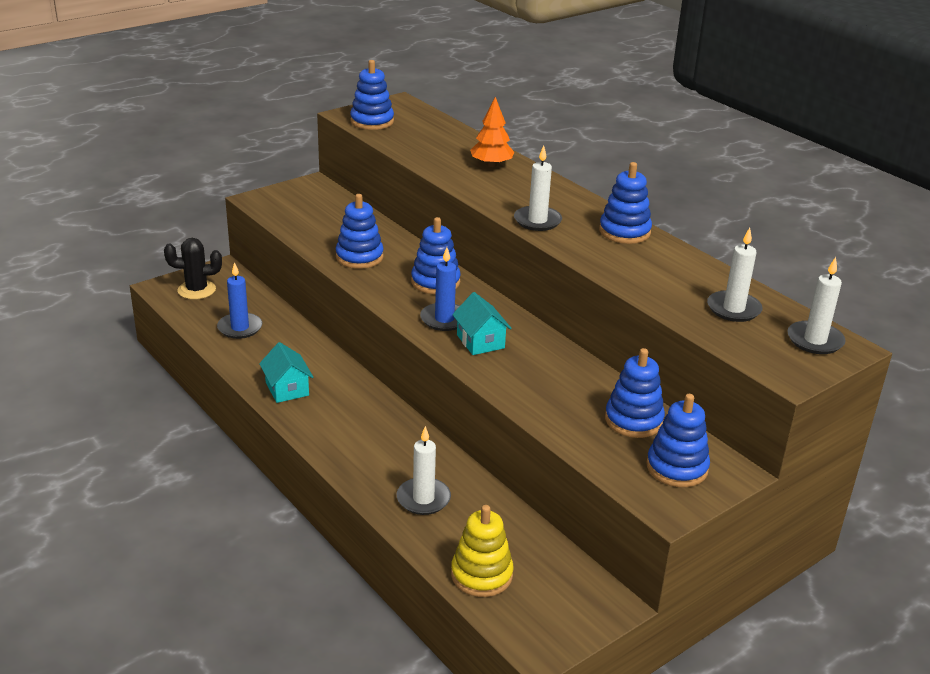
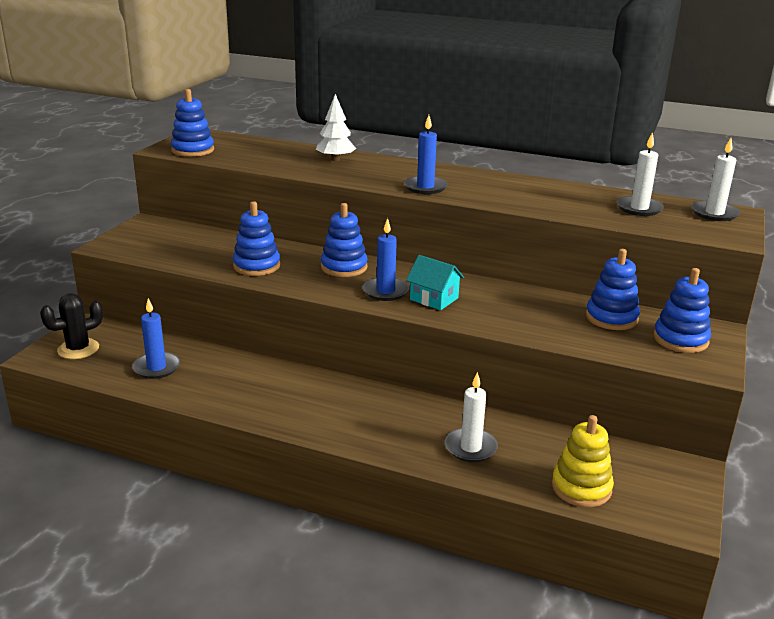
camera: 30 degrees left, 5 degrees down
(287, 389) = (257, 403): turquoise house -> none
(491, 165) = (335, 159): orange tree -> white tree
(537, 221) = (425, 187): white candle -> blue candle
(624, 232) = (497, 180): blue stacking toy -> none

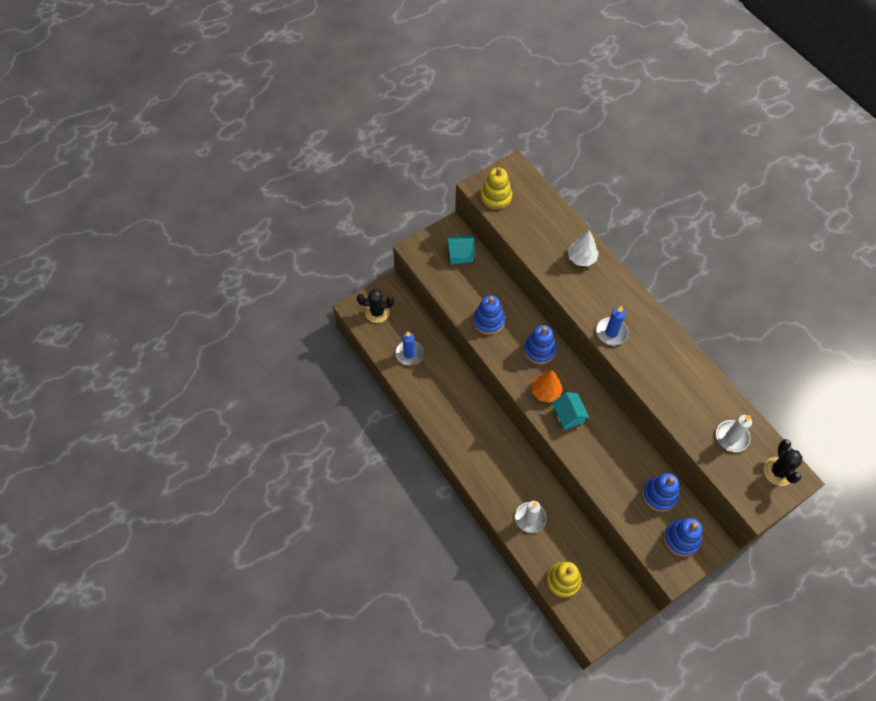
camera: 35 degrees right, 35 degrees up
(173, 235) = (460, 254): none -> turquoise house
(193, 150) = (496, 197): blue stacking toy -> yellow stacking toy
(385, 291) = (545, 391): blue candle -> orange tree
(714, 213) = (778, 471): white candle -> black cactus

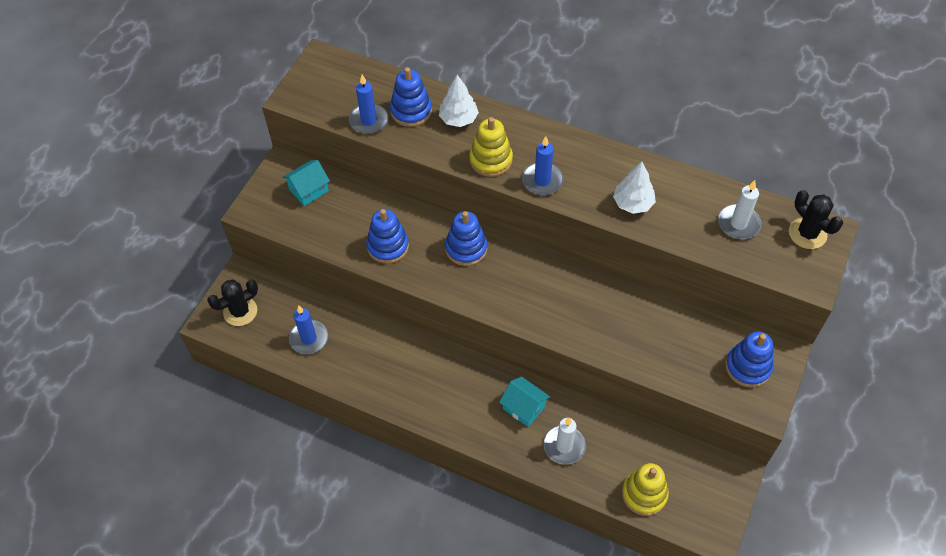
camera: 30 degrees left, 5 degrees down
(496, 197) = (319, 99): yellow stacking toy -> yellow stacking toy (491, 160)
(520, 229) = (369, 121): none -> blue candle
(545, 391) = (502, 290): orange tree -> none
(568, 415) = (543, 302): turquoise house -> turquoise house (524, 407)
(659, 495) = (695, 334): blue stacking toy -> blue stacking toy (411, 111)
(664, 382) = (633, 203): none -> white tree

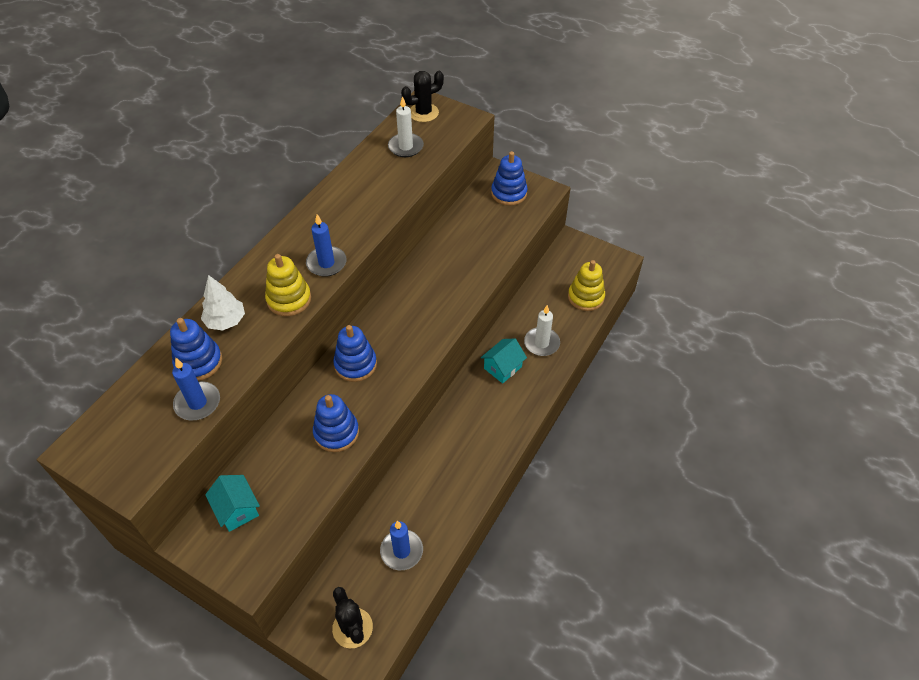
camera: 85 degrees left, 5 degrees down
(633, 203) = (369, 205): white tree -> none

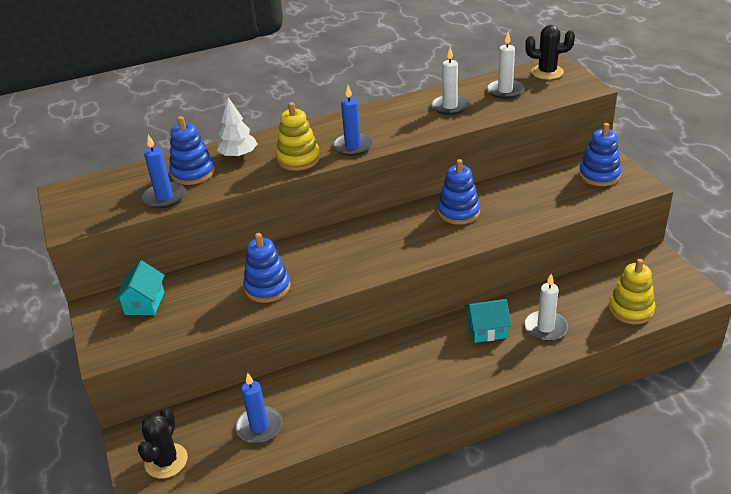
camera: 40 degrees right, 15 degrees down
(355, 364) = (331, 247): blue stacking toy -> blue stacking toy (458, 212)
(373, 183) = (450, 106): none -> white candle

